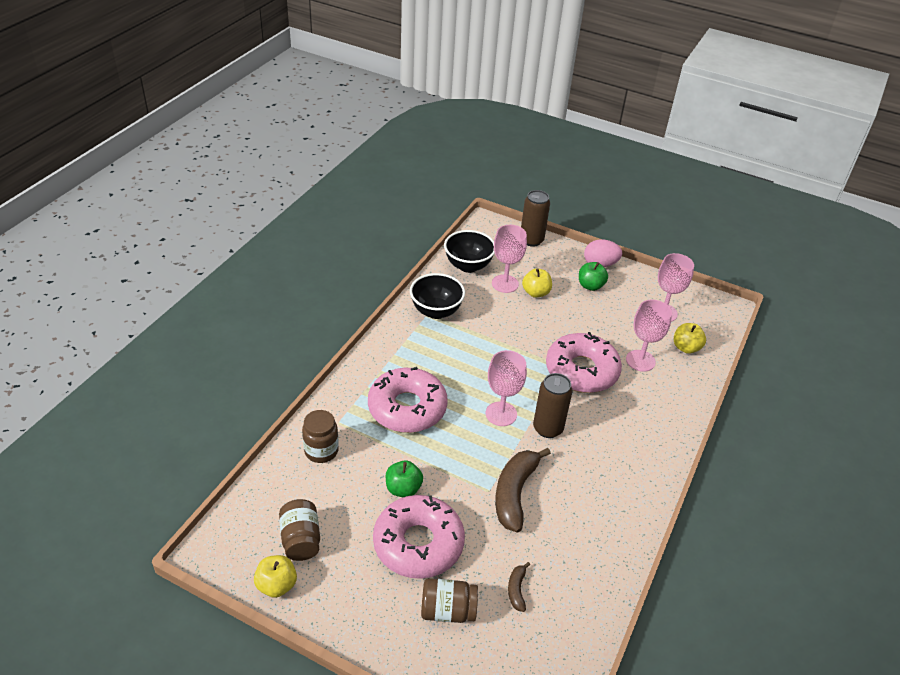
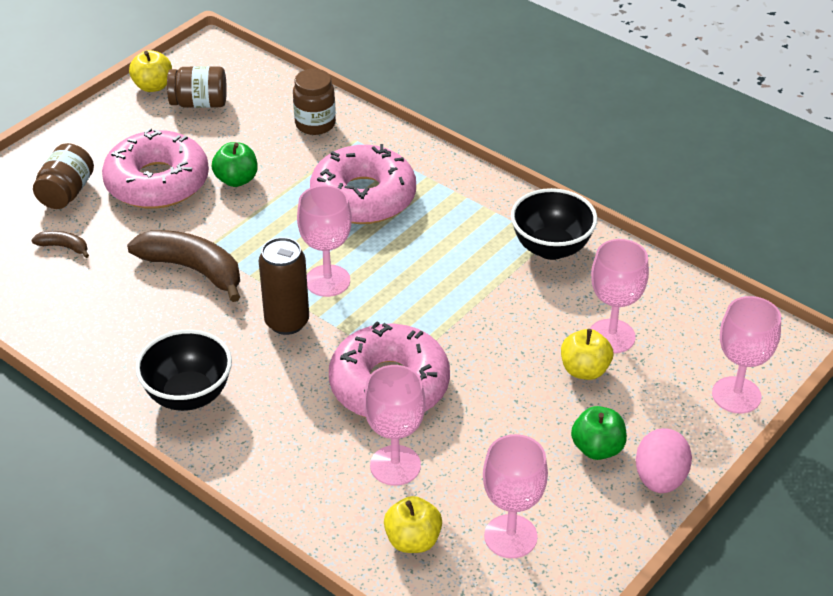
camera: 105 degrees right, 0 degrees up
(468, 266) = (662, 300): black bowl -> black bowl (188, 395)
(531, 240) = (736, 395): brown can -> pink goblet

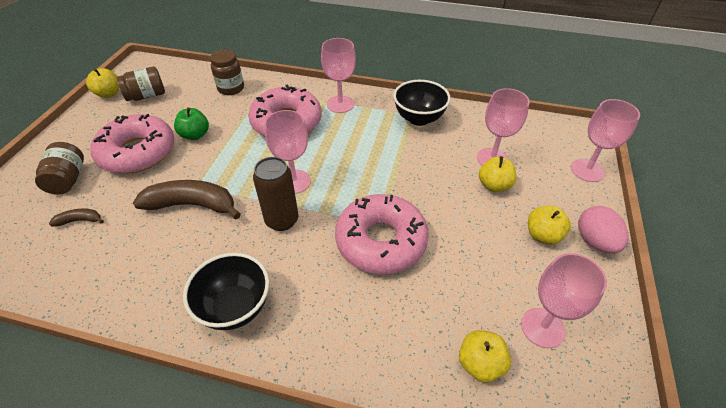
camera: 25 degrees left, 5 degrees up
(395, 465) = (425, 303): pink goblet -> pink goblet (340, 104)
(597, 448) = (542, 235): green apple -> yellow apple

